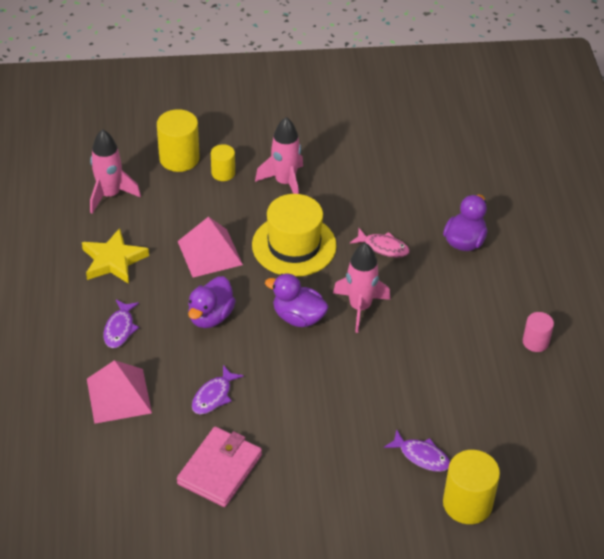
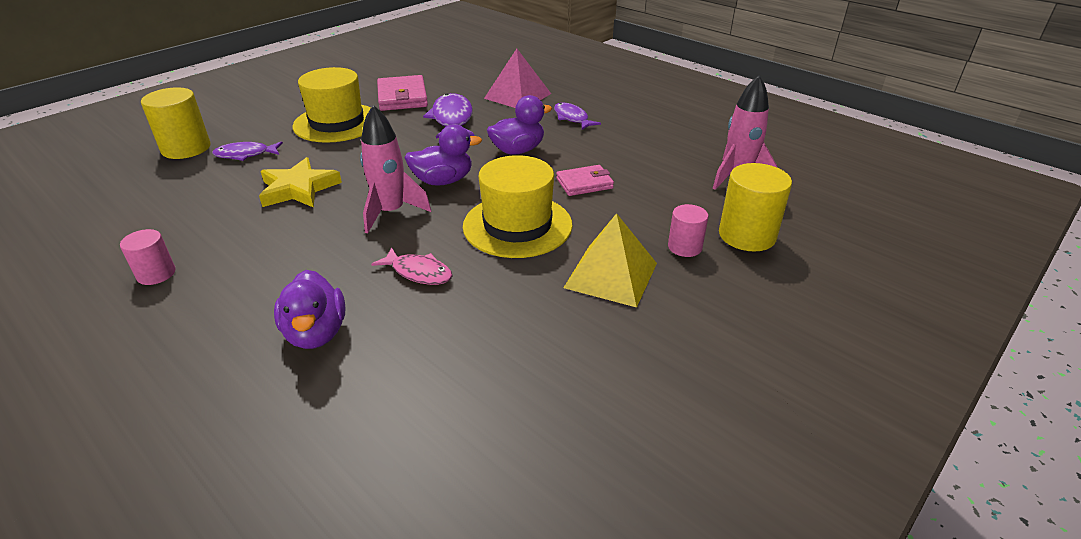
camera: 140 degrees right, 10 degrees down
(113, 260) = (647, 144): yellow star -> yellow star (298, 189)
(210, 253) = (584, 183): pink pyramid -> pink wallet
(210, 316) = (518, 150): purple duck -> purple duck turned 75 degrees clockwise
(214, 396) = (452, 119): purple fish -> purple fish, size x1.56
(223, 173) = (684, 247): yellow cylinder -> pink cylinder
(285, 182) = (611, 275): pink rocket -> yellow pyramid
(314, 459) = (337, 123): none -> yellow hat
(383, 247) = (419, 272): pink fish -> pink fish turned 135 degrees counterclockwise

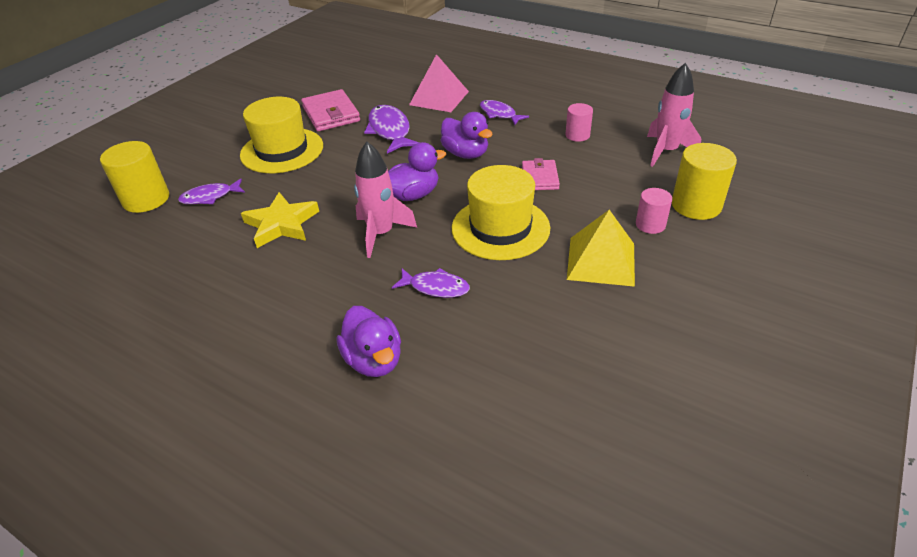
camera: 10 degrees left, 5 degrees up
(156, 274) = (192, 331): pink cylinder -> pink cylinder (577, 135)
(419, 272) = (435, 287): pink fish -> purple fish
(518, 150) = (466, 154): purple duck -> purple duck turned 90 degrees clockwise
(584, 183) = (539, 178): pink wallet -> pink wallet turned 60 degrees counterclockwise

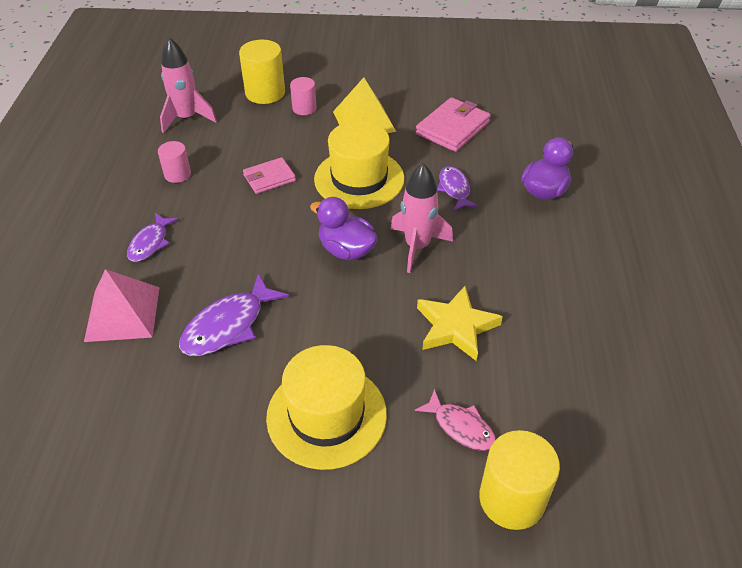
camera: 120 degrees left, 5 degrees up
(210, 197) = (461, 427): purple fish -> pink fish
(331, 114) = (208, 414): pink wallet -> pink wallet (452, 128)
(466, 154) = (251, 240): purple duck -> none

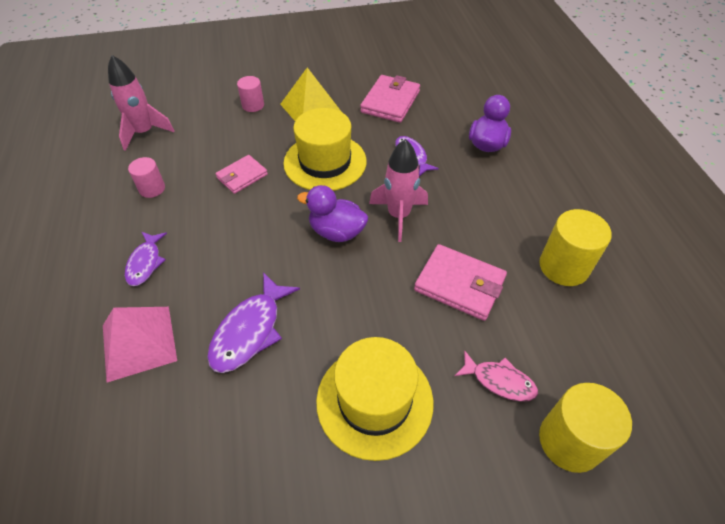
camera: 15 degrees left, 5 degrees up
(265, 93) = (212, 96): yellow cylinder -> yellow cylinder (564, 266)
(455, 327) = (459, 284): yellow star -> pink wallet

